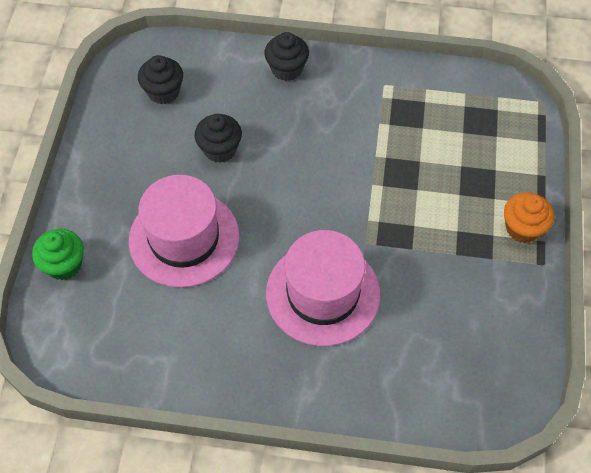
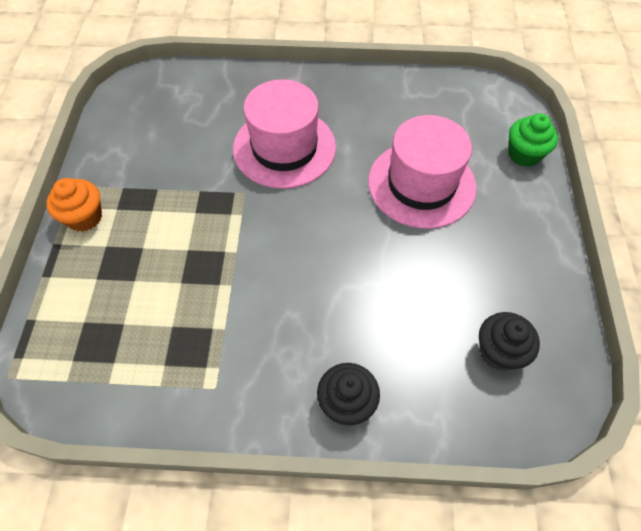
camera: 175 degrees right, 0 degrees up
(220, 149) = (409, 279): black cupcake -> none

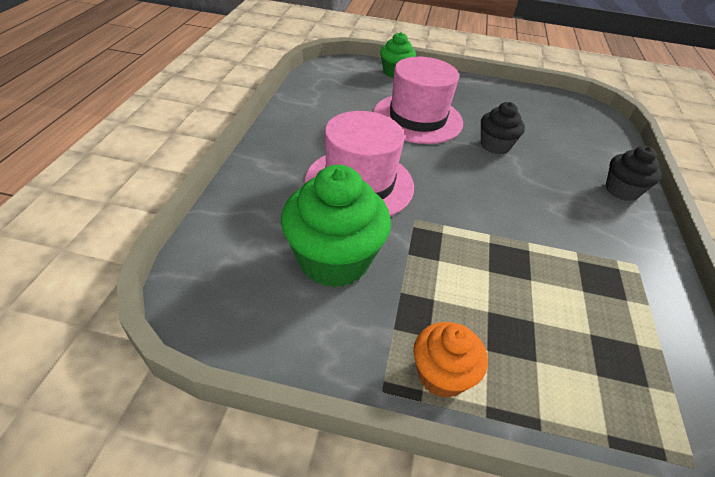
camera: 85 degrees left, 15 degrees down
(185, 144) = (334, 260): none -> green cupcake
(499, 351) = (561, 120): black cupcake -> black cupcake (495, 146)

